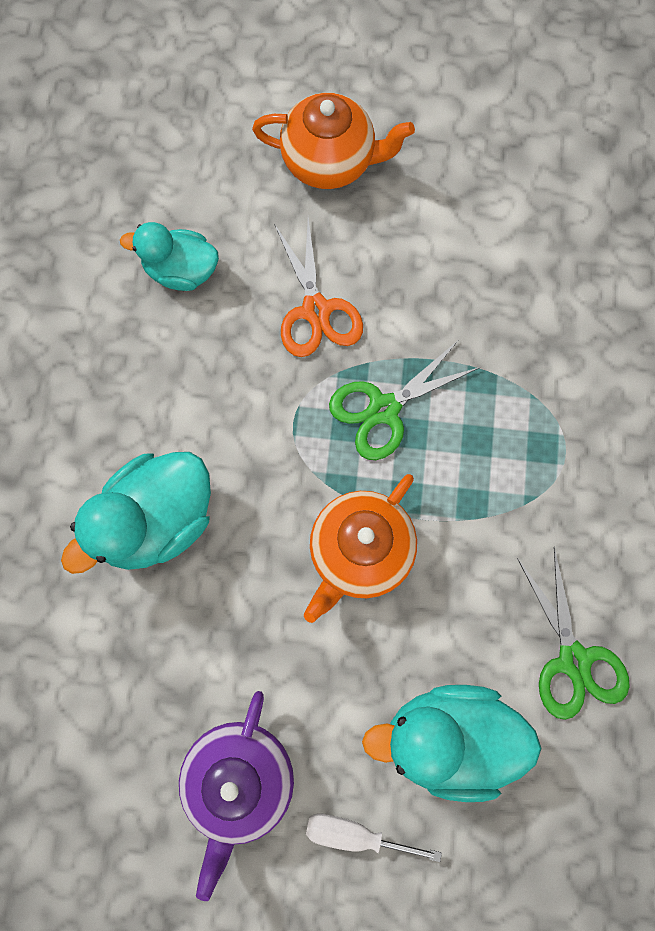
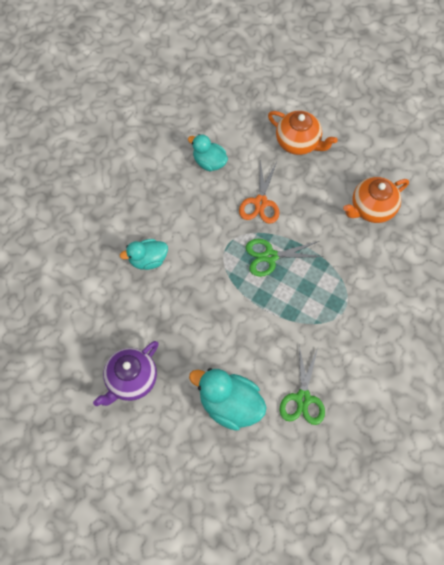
camera: 25 degrees right, 10 degrees down
(157, 520) = (148, 260): turquoise duck -> turquoise duck, size x0.64
(355, 834) = (169, 425): white screwdriver -> none
(359, 551) = (229, 311): orange teapot -> orange teapot (372, 209)

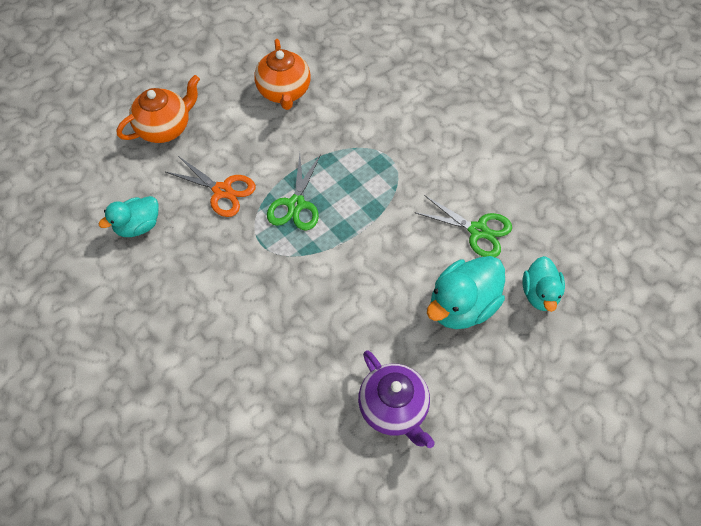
camera: 70 degrees left, 5 degrees down
(148, 260) = (238, 338): turquoise duck -> turquoise duck (539, 294)

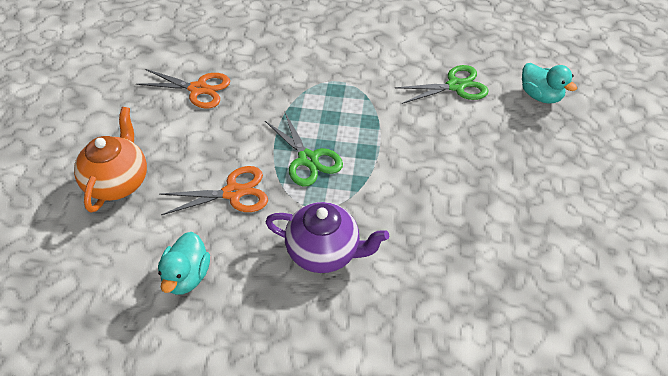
camera: 45 degrees left, 10 degrees down
(284, 92) = (198, 89): orange teapot -> orange scissors
(394, 408) = (554, 239): purple teapot -> purple teapot (324, 252)
(462, 306) = (507, 138): turquoise duck -> none

